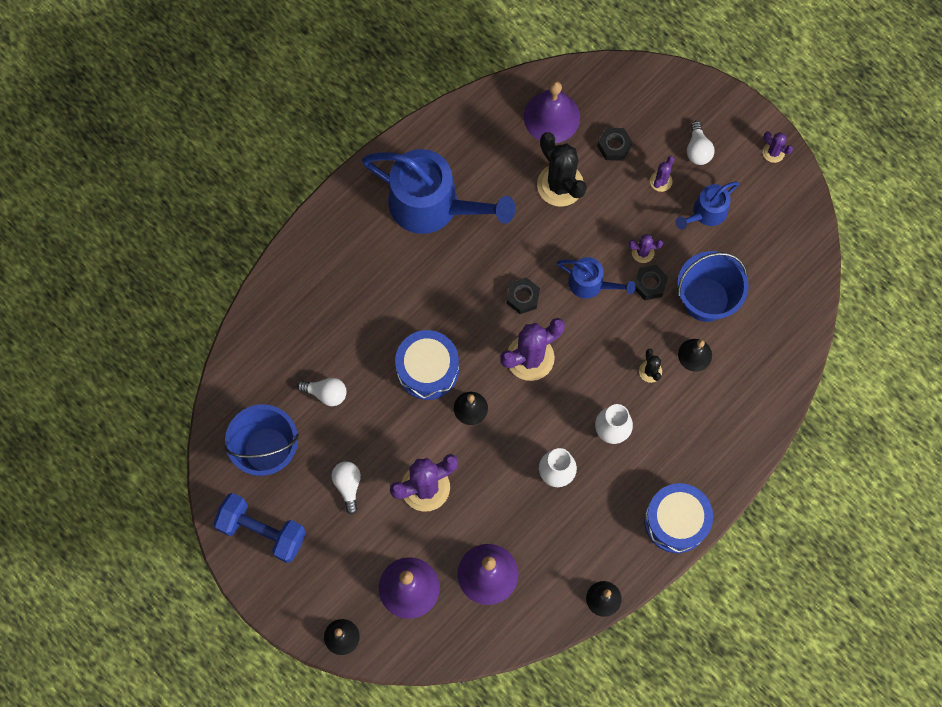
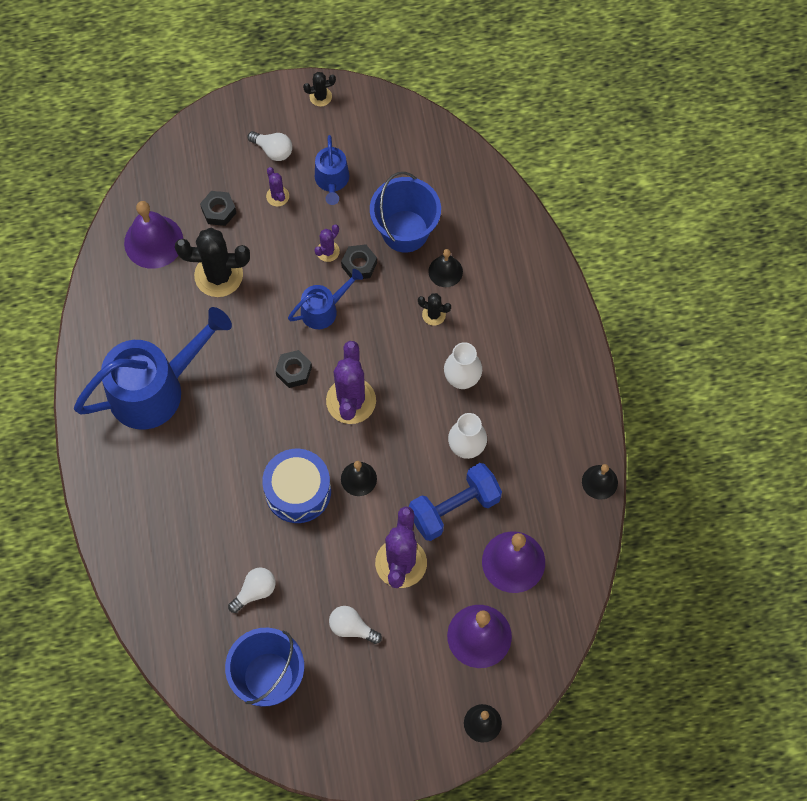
camera: 55 degrees left, 5 degrees down
(262, 531) = (339, 730): blue dumbbell -> blue dumbbell (454, 508)
(676, 521) = (574, 381): blue drum -> none
(773, 152) = (320, 96): purple cactus -> black cactus

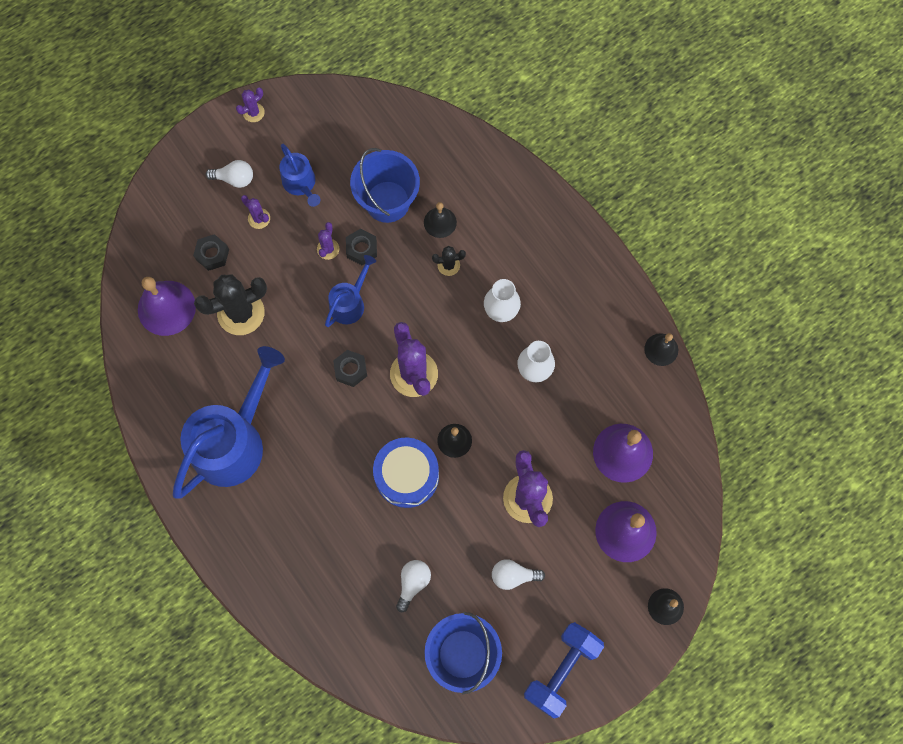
camera: 25 degrees left, 5 degrees up
(320, 96) = (253, 112): black cactus -> purple cactus
(454, 508) = (549, 428): blue dumbbell -> blue dumbbell (561, 670)

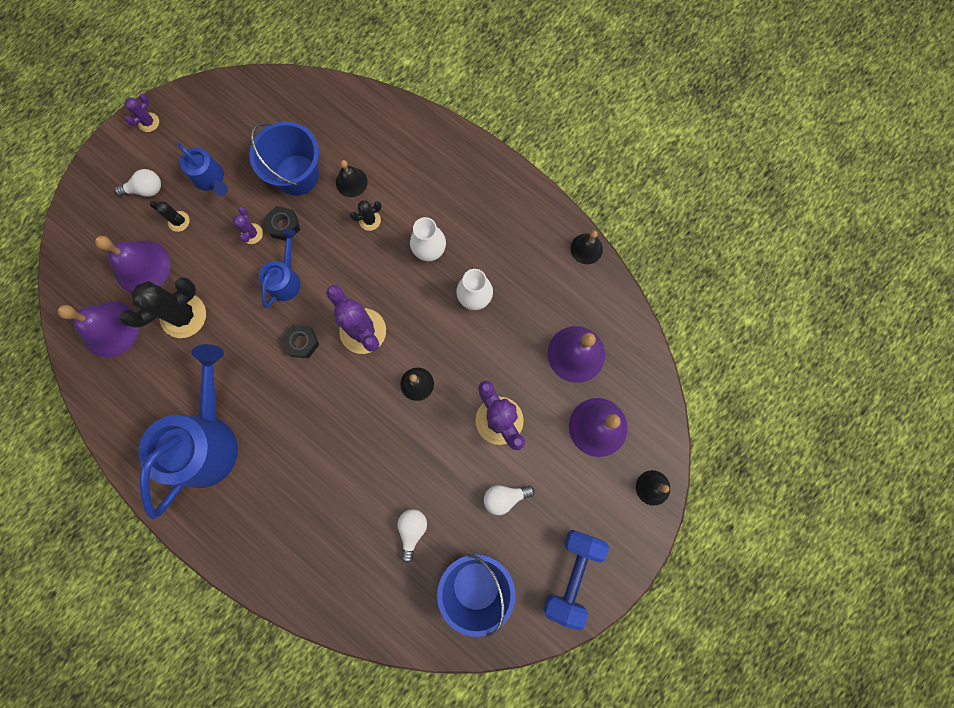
camera: 15 degrees left, 5 degrees up
(212, 254) = (142, 267): black nut -> purple bell
(259, 218) = (178, 221): purple cactus -> black cactus
(407, 476) = (380, 429): blue drum -> none

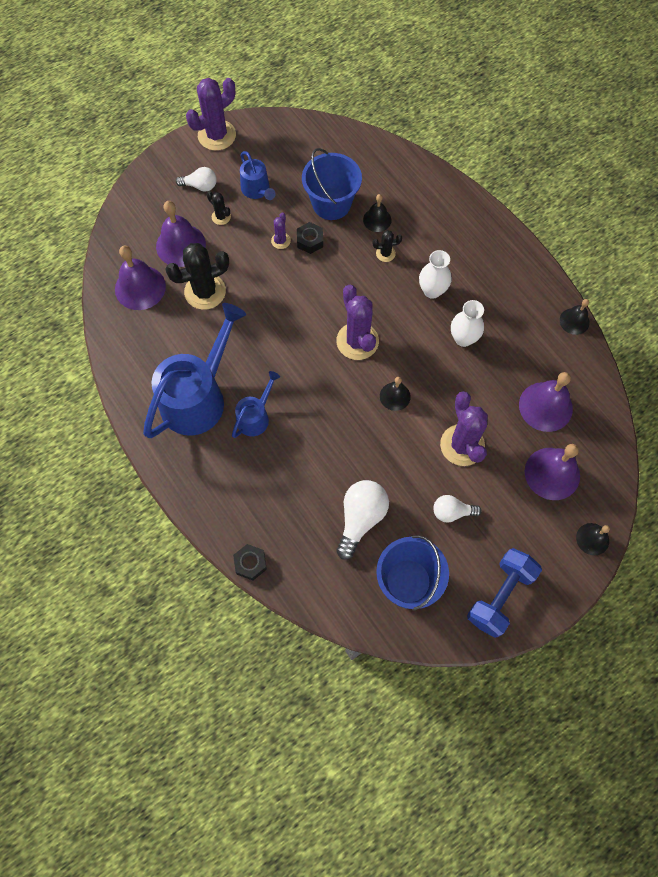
camera: 15 degrees right, 10 degrees down
(149, 122) = (217, 135): purple cactus -> purple cactus, size x2.07
(285, 279) = (300, 283): blue watering can -> blue watering can (255, 416)
(302, 343) = (301, 338): black nut -> black nut (250, 563)
(412, 530) = (360, 518): white light bulb -> white light bulb, size x1.64

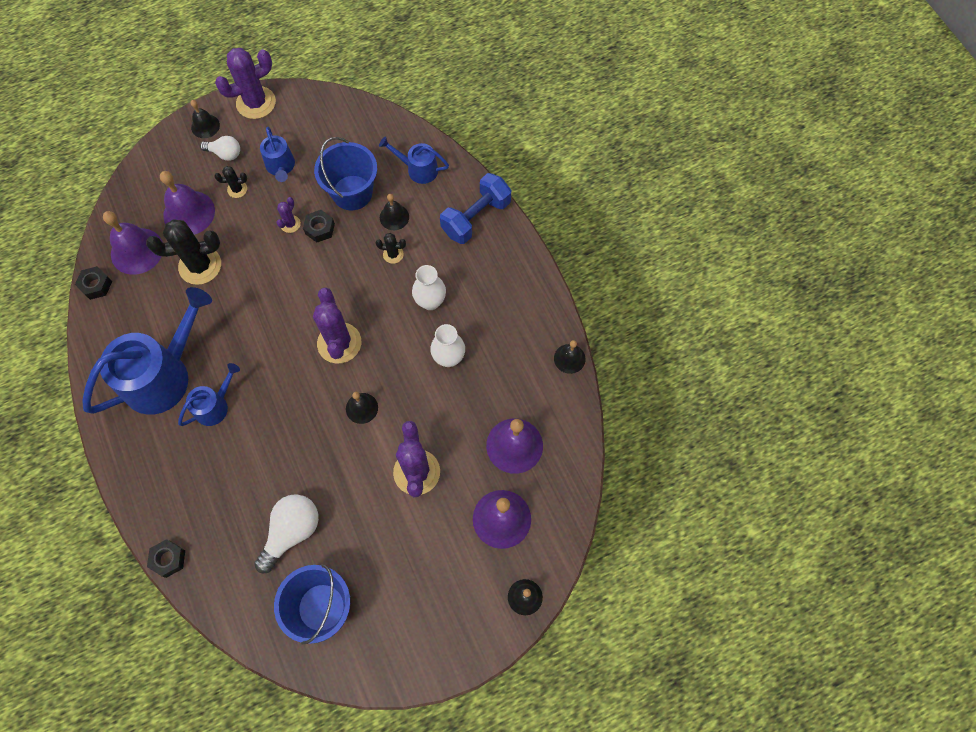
camera: 10 degrees right, 0 degrees up
(109, 325) = (96, 285): none -> black nut
(174, 163) = (205, 126): none -> black bell
(221, 217) = (237, 189): black cactus -> black cactus turned 60 degrees counterclockwise
(387, 173) = (418, 169): none -> blue watering can
(452, 512) = (387, 541): white light bulb -> none
(500, 596) = (412, 640): blue dumbbell -> blue dumbbell (476, 218)

